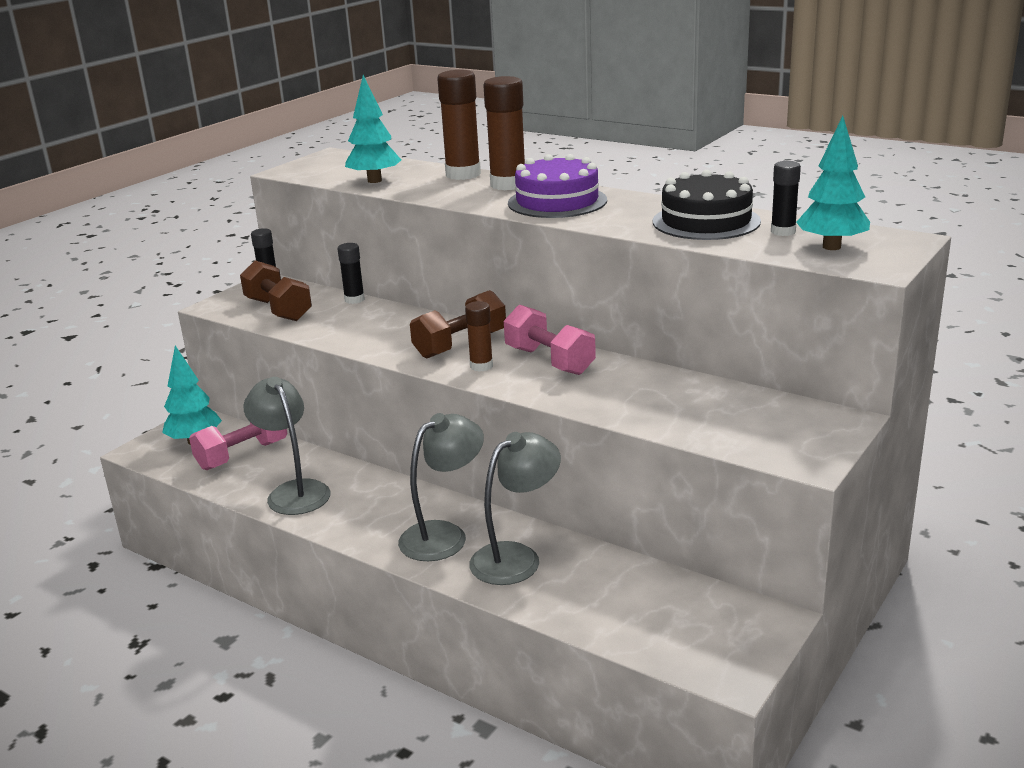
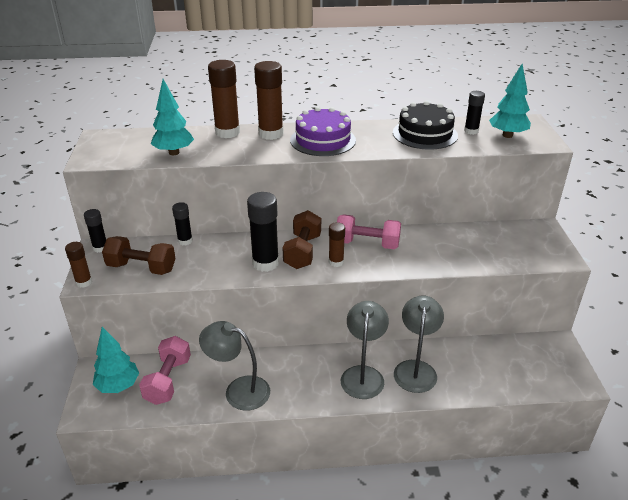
camera: 40 degrees left, 10 degrees up
(212, 306) = (84, 282): none -> brown glue stick
(402, 343) = (265, 263): none -> black glue stick

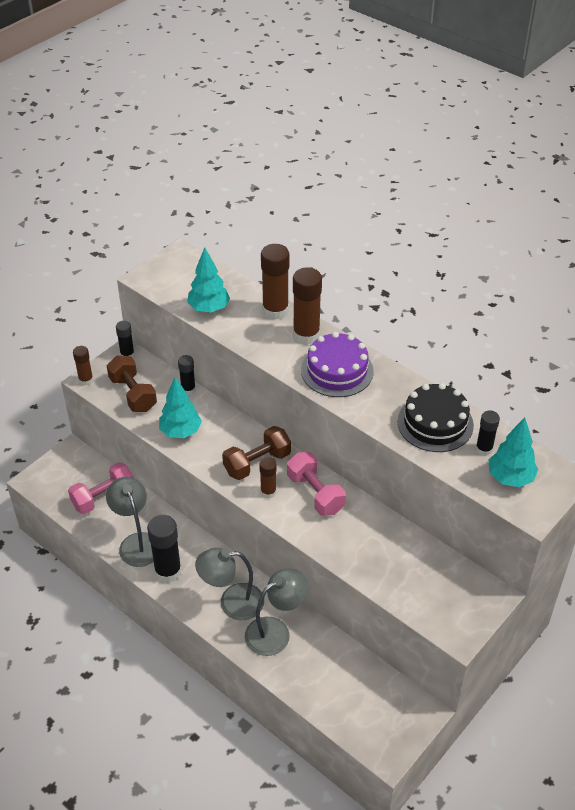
camera: 45 degrees right, 10 degrees up
(118, 386) = (71, 476): turquoise tree -> turquoise tree (180, 431)
(265, 263) = (217, 453): black glue stick -> black glue stick (168, 571)
(363, 374) = (232, 602): grey lamp -> grey lamp turned 150 degrees counterclockwise

